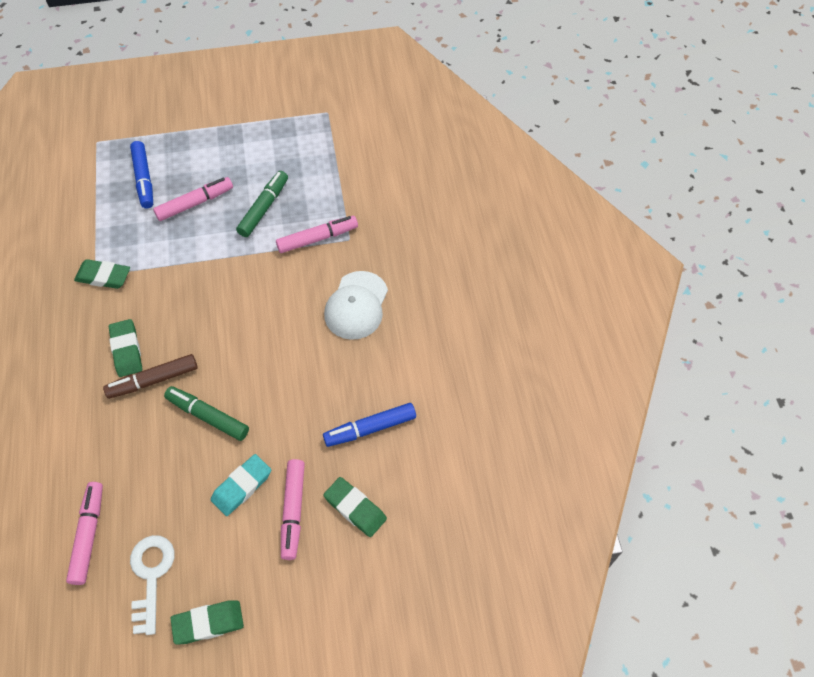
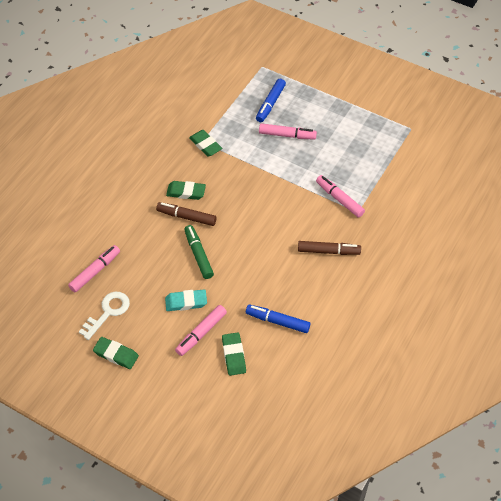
camera: 40 degrees right, 5 degrees down
(126, 350) = (186, 192): green eraser -> green eraser turned 75 degrees clockwise
(264, 208) = (323, 162): green marker -> none
(317, 238) = (339, 199): pink marker -> pink marker turned 150 degrees counterclockwise
(356, 305) = (328, 251): white cap -> brown marker

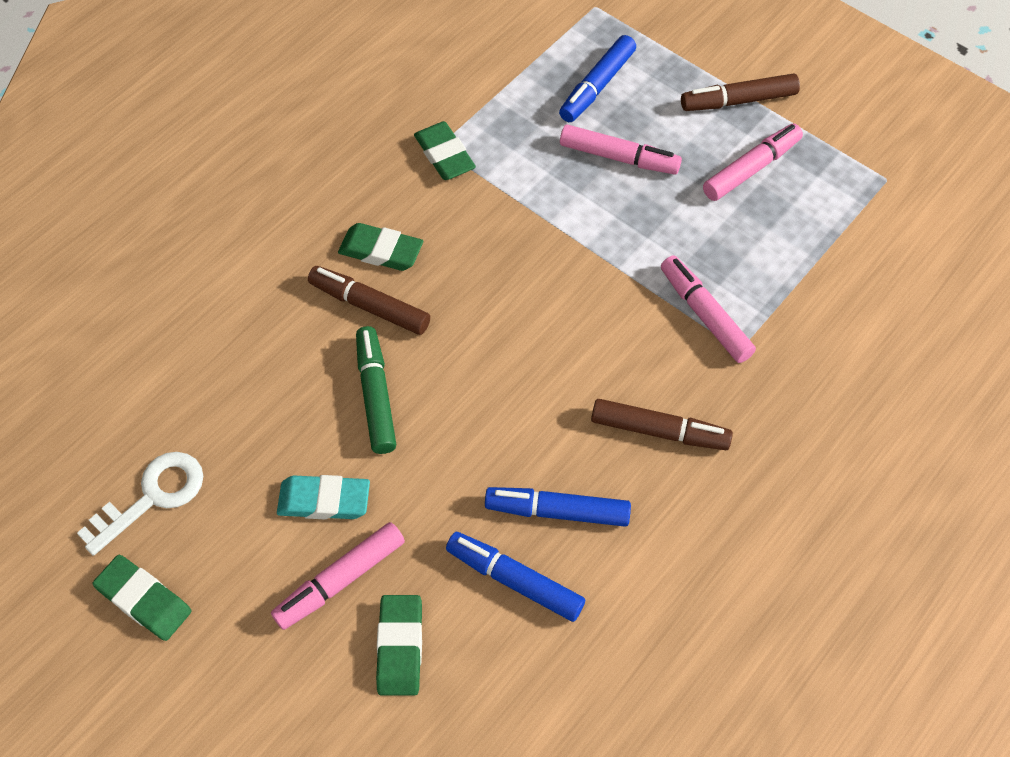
camera: 10 degrees right, 5 degrees up
(95, 271) = (150, 399): pink marker -> pink marker (751, 169)
(290, 291) = (557, 511): none -> blue marker
(337, 102) = (738, 101): none -> brown marker

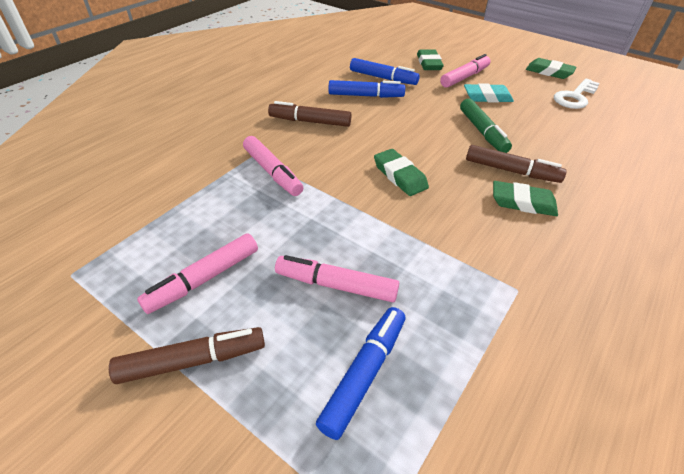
camera: 175 degrees right, 15 degrees down
(444, 155) = (508, 281): green eraser -> green eraser (400, 176)

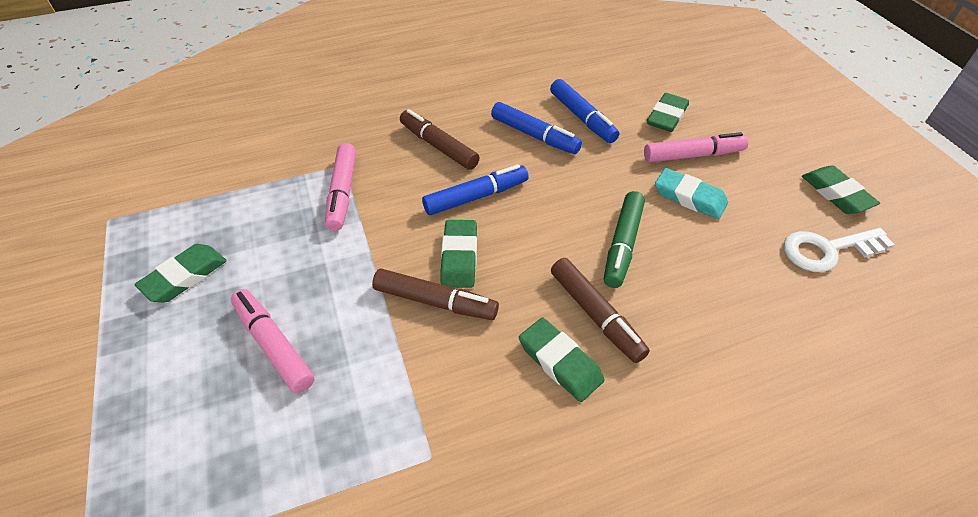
camera: 35 degrees right, 5 degrees up
(193, 360) = (111, 346): brown marker -> brown marker (435, 301)
(204, 279) = (185, 276): pink marker -> green eraser
(364, 373) = (209, 443): blue marker -> blue marker (476, 197)

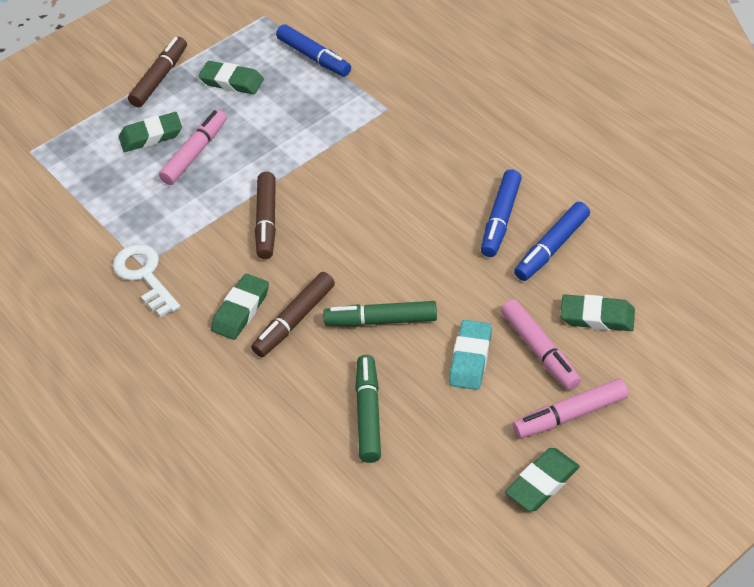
camera: 75 degrees right, 0 degrees up
(342, 192) = (354, 123): pink marker -> pink marker (570, 415)
(438, 146) = (446, 158): brown marker -> brown marker (160, 78)
(459, 257) = (317, 219): green eraser -> green eraser (151, 136)
(476, 197) = (392, 206): blue marker -> blue marker (314, 57)
(740, 287) = (368, 414): none -> green marker
(827, 250) = (448, 478): white key -> white key (144, 276)

